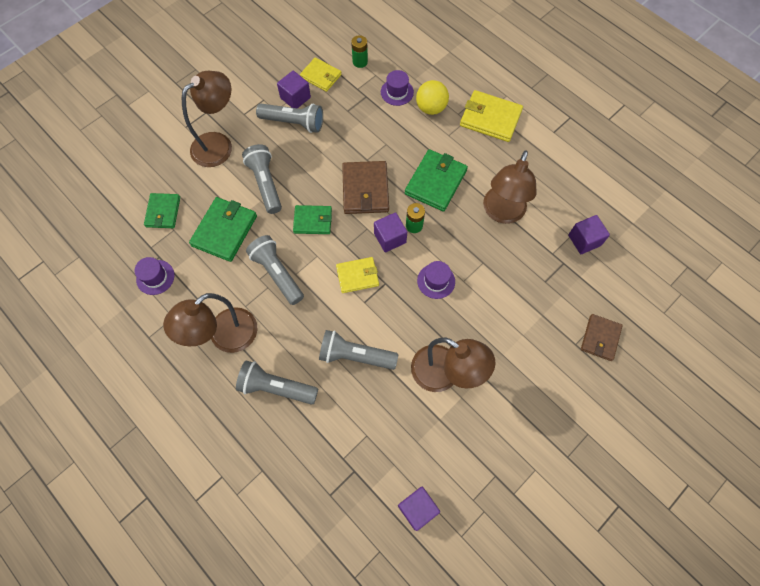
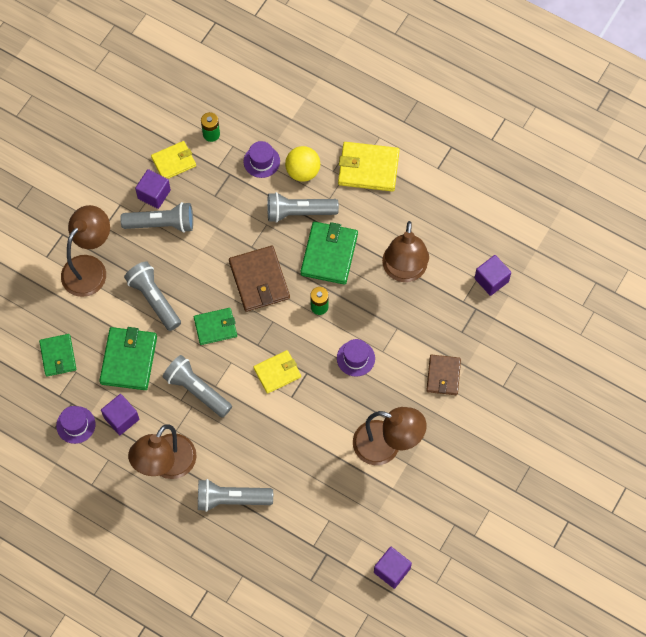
camera: 15 degrees left, 0 degrees up
(321, 76) = (174, 161): yellow wallet -> yellow wallet turned 45 degrees counterclockwise
(355, 356) = (297, 450): grey flashlight -> grey flashlight (299, 212)
(390, 238) = (298, 325): purple cube -> purple cube (121, 418)
(600, 338) = (525, 374): brown wallet -> brown wallet (443, 376)

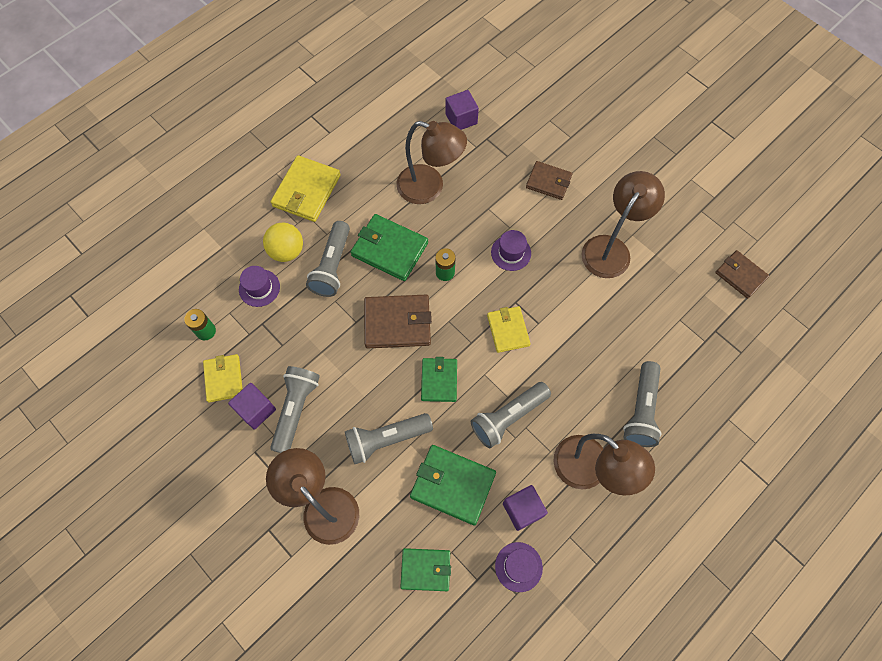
camera: 75 degrees left, 0 degrees up
(392, 570) = (740, 275): purple cube -> brown wallet

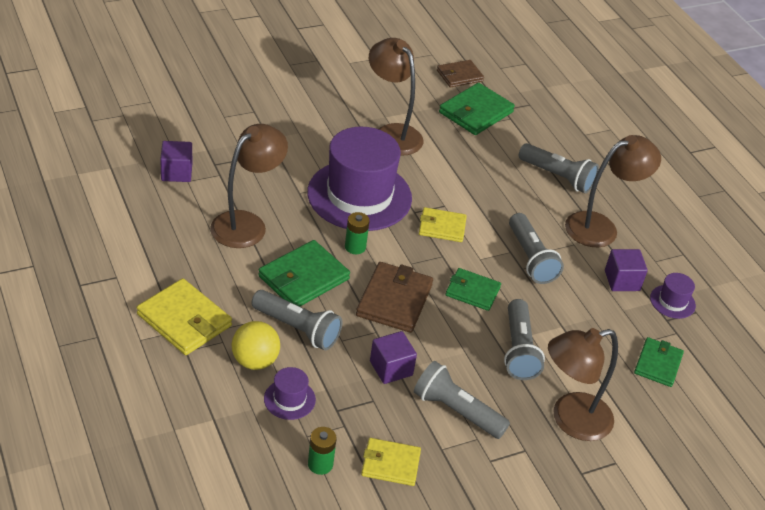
camera: 75 degrees left, 25 degrees down
(256, 410) = (441, 445): purple cube -> purple cube (391, 368)
(452, 485) = (583, 318): green wallet -> green wallet (476, 112)
(511, 253) = (359, 195): purple hat -> purple hat, size x2.42
(548, 182) = (295, 143): brown wallet -> none

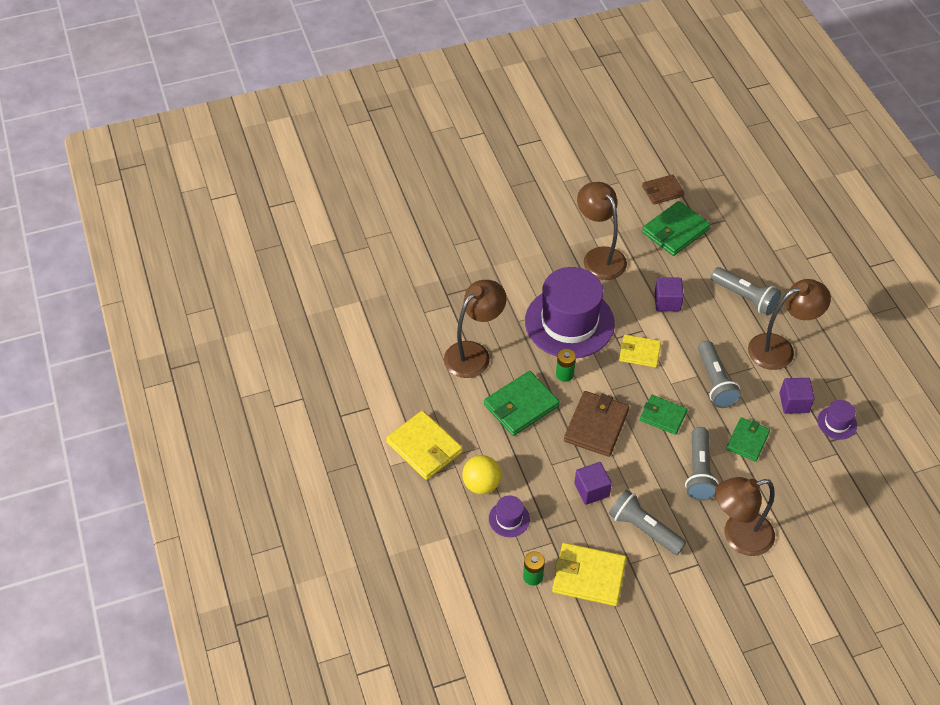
camera: 10 degrees right, 10 degrees up
(176, 172) = (415, 304): purple cube -> purple cube (667, 302)
(297, 329) = (516, 454): grey flashlight -> none
(390, 464) = (588, 576): yellow wallet -> yellow wallet, size x1.54
(658, 364) = (817, 484): green wallet -> green wallet (747, 440)

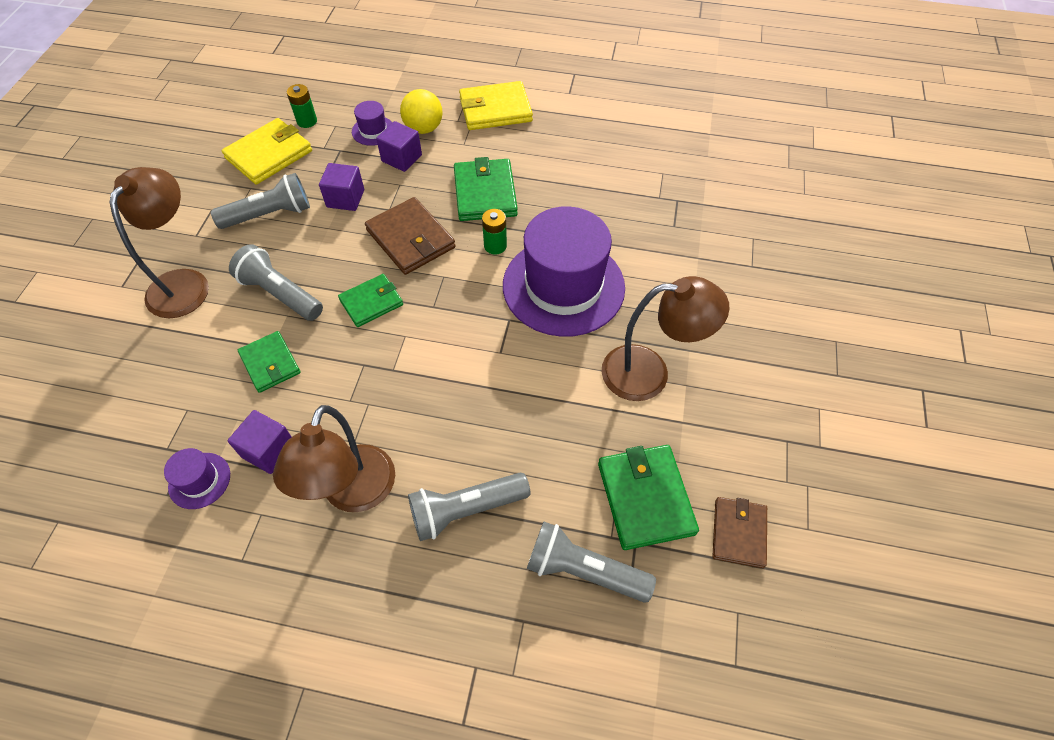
camera: 120 degrees right, 5 degrees up
(474, 353) = (578, 187): brown lamp -> none
(639, 352) = (471, 330): yellow wallet -> none
(667, 302) = (524, 406): purple cube -> purple cube (401, 158)
(715, 382) = (369, 382): grey flashlight -> grey flashlight (583, 570)

